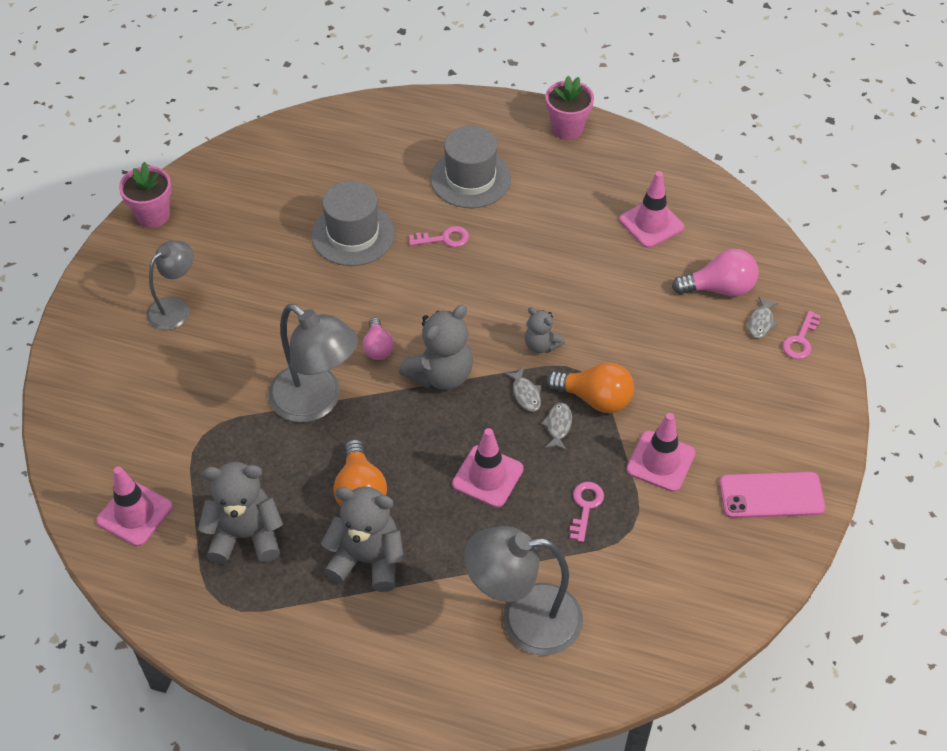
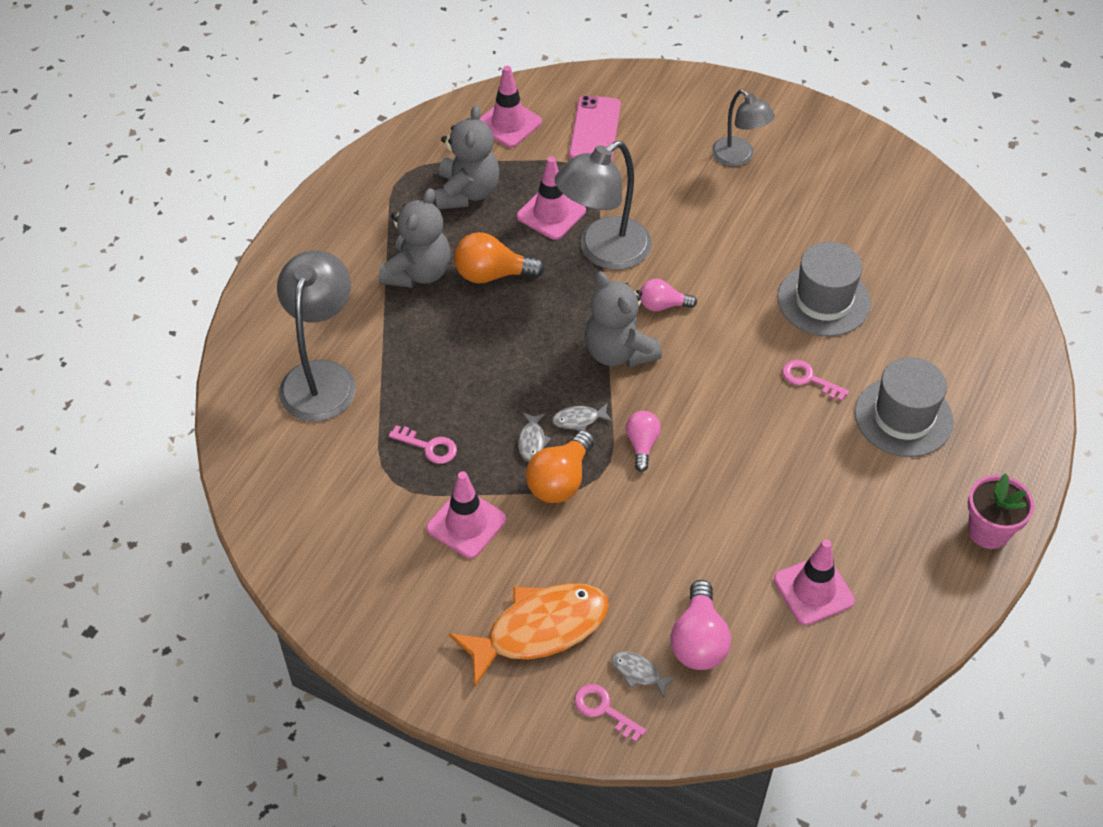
camera: 100 degrees right, 0 degrees up
(153, 215) = (865, 145): pink flower pot -> none
(444, 239) = (809, 379): pink key -> pink key turned 120 degrees clockwise
(487, 476) = (485, 373): pink traffic cone -> pink traffic cone (551, 214)
(541, 345) = (642, 444): grey teddy bear -> pink light bulb
(558, 426) = (532, 441): grey fish -> grey fish turned 75 degrees clockwise
(746, 392) = (539, 630): none -> orange fish
(771, 496) = (397, 618): pink phone -> pink phone (595, 130)

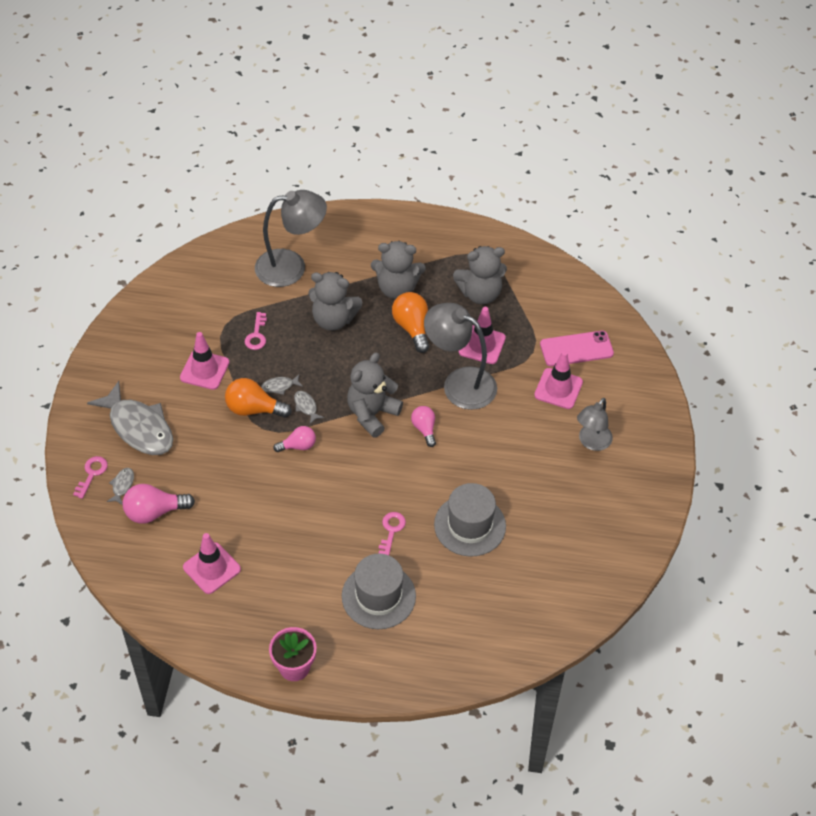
camera: 70 degrees right, 0 degrees up
(440, 353) = (333, 319): none -> grey teddy bear
(508, 123) = (558, 298): pink traffic cone -> pink traffic cone (558, 389)
(539, 630) = (139, 427): orange fish -> grey fish

